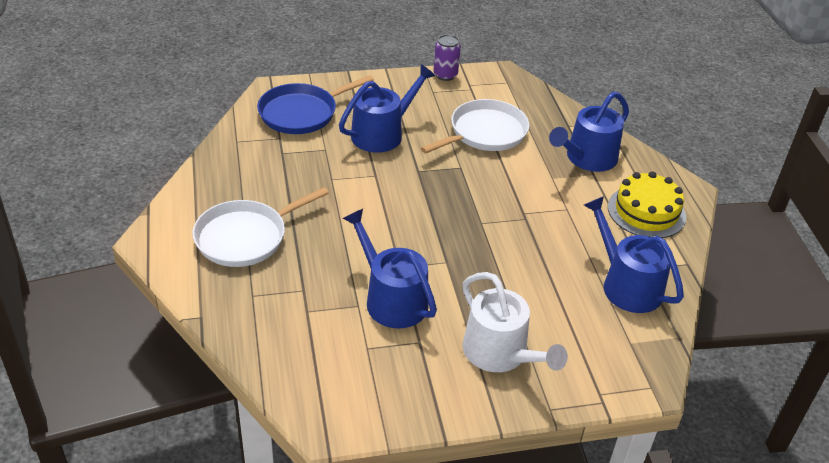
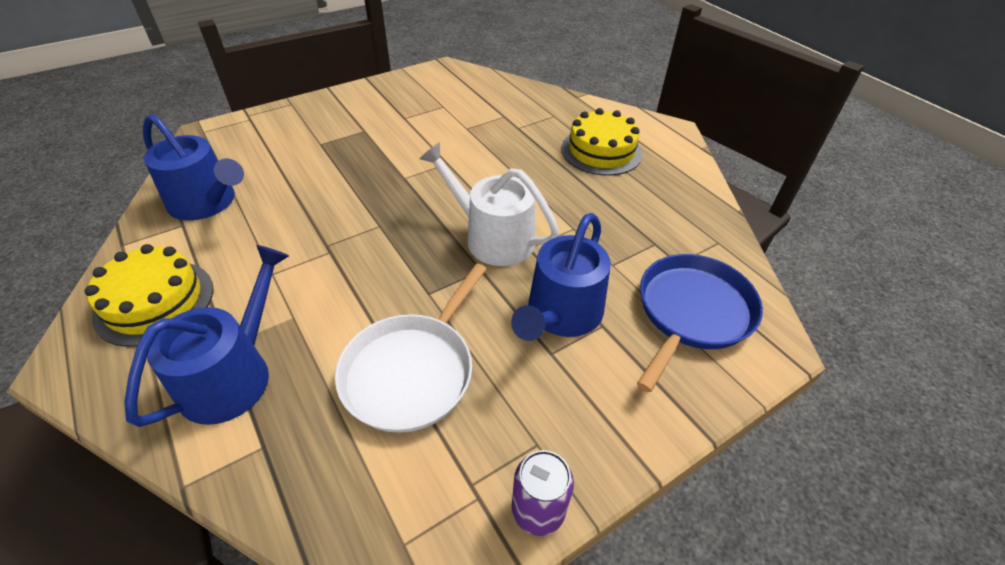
camera: 160 degrees right, 5 degrees up
(245, 237) = (601, 151): white pan -> yellow cake
(391, 299) = (441, 138): blue watering can -> none
(500, 353) = (335, 124): white watering can -> white watering can (492, 237)

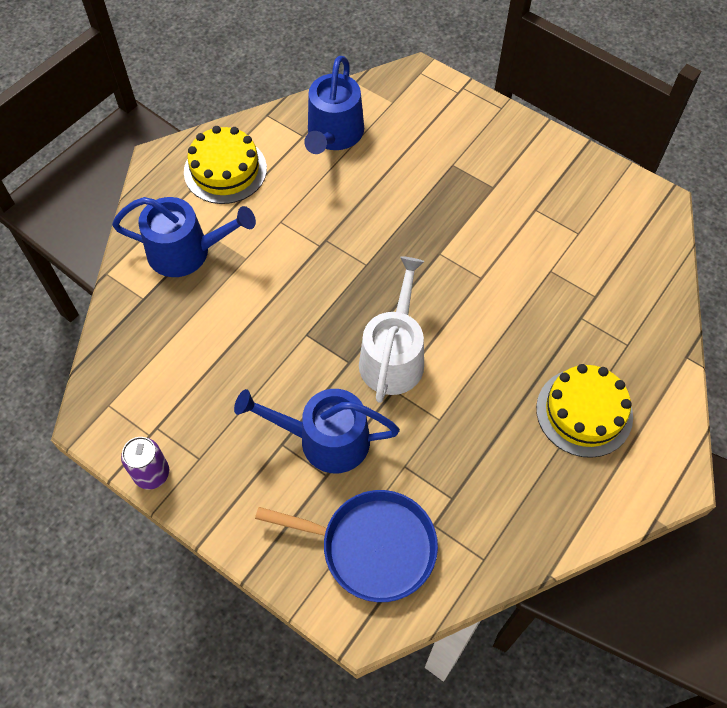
camera: 70 degrees right, 15 degrees up
(411, 371) = (228, 355): white pan -> none

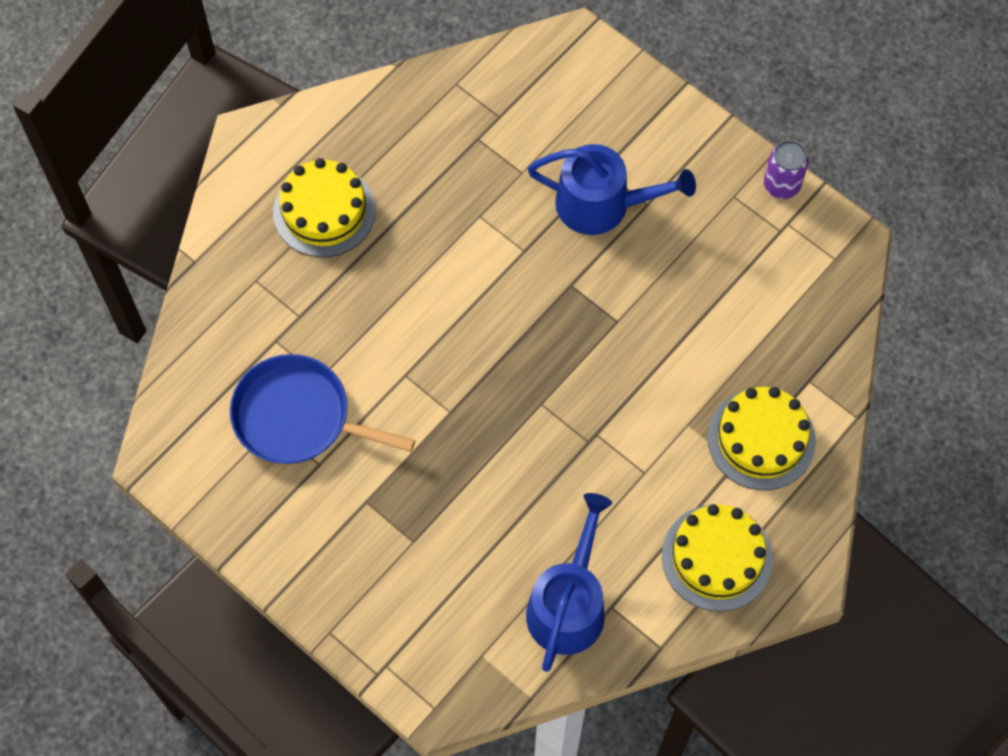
camera: 175 degrees left, 5 degrees up
(186, 252) = (761, 439): blue watering can -> yellow cake
(372, 547) = (561, 102): blue pan -> blue pan (298, 417)
(393, 356) = (520, 288): white watering can -> none

